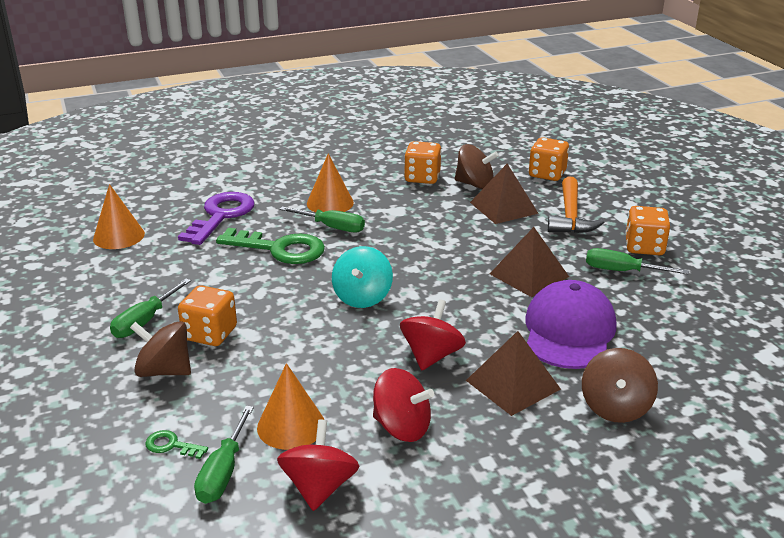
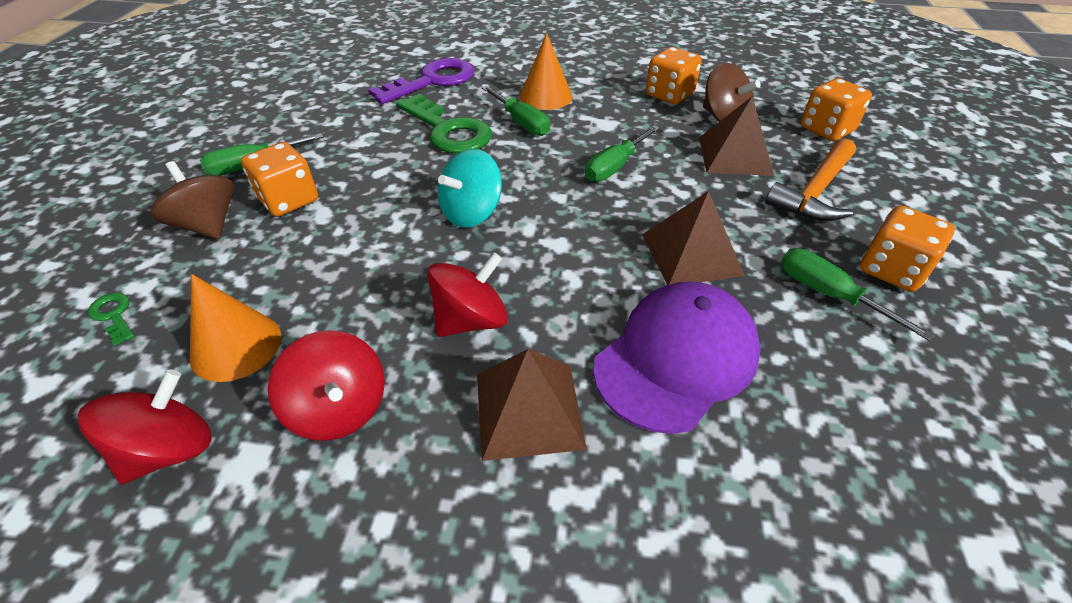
camera: 30 degrees right, 15 degrees up
(119, 236) = (329, 76): orange cone -> none
(223, 472) = (115, 374): green screwdriver -> green screwdriver (615, 166)
(615, 407) = (639, 525): brown spinning top -> none

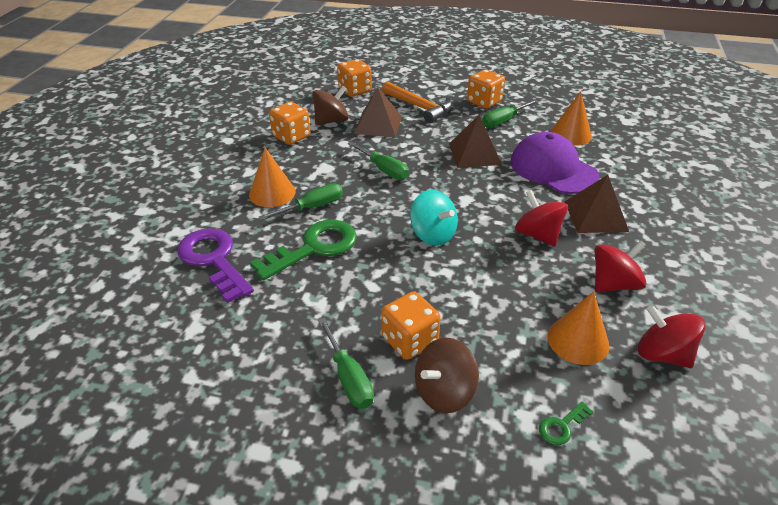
camera: 85 degrees left, 5 degrees down
(833, 404) = (571, 134): none -> orange cone

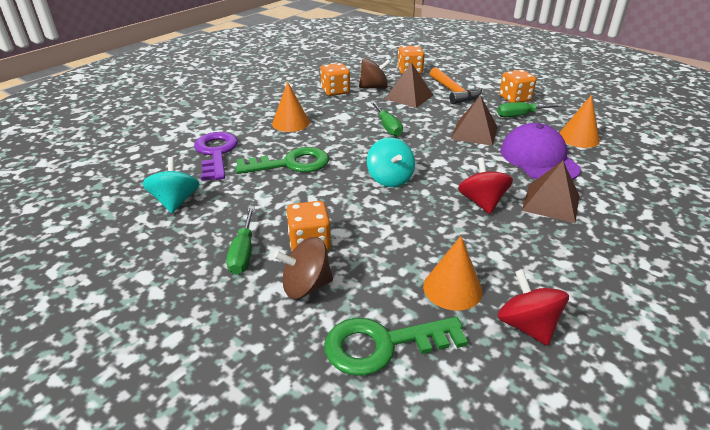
camera: 25 degrees right, 5 degrees down
(217, 341) = (175, 202): none -> turquoise spinning top
(312, 207) = (311, 138): green screwdriver -> none
(561, 426) = (382, 345): green key -> green key, size x2.32
(613, 284) = (524, 257): red spinning top -> none

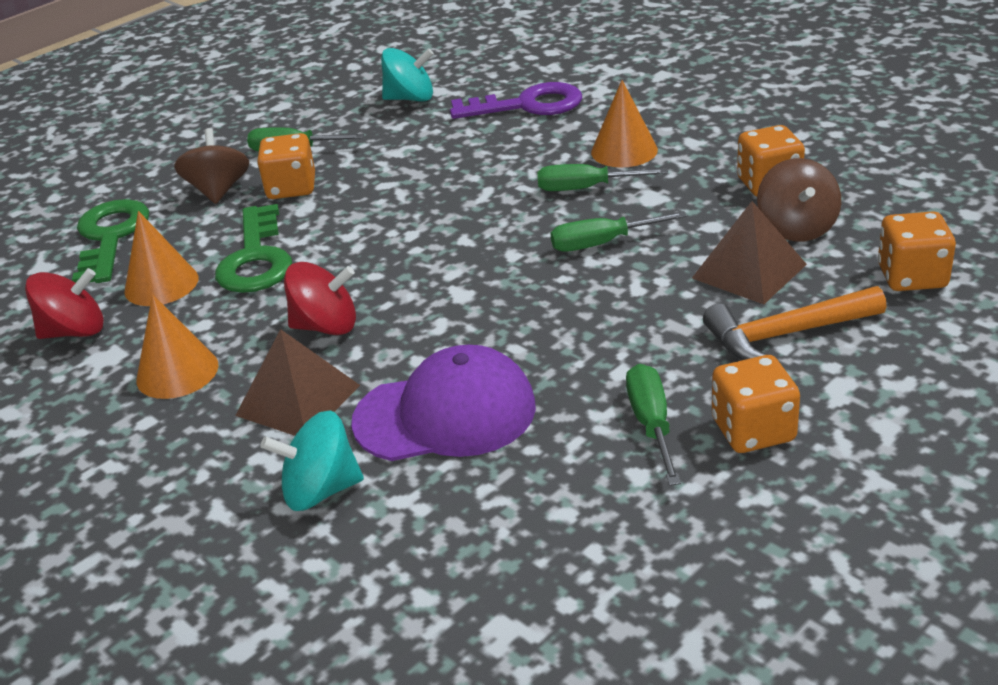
camera: 100 degrees right, 0 degrees up
(291, 164) = (485, 162): green key -> green key (256, 259)
(331, 132) = (586, 188): none -> green screwdriver
(390, 179) = (420, 244): turquoise spinning top -> turquoise spinning top (320, 490)
(474, 133) = (568, 344): brown pyramid -> none
(578, 138) = (527, 497): orange cone -> orange cone (177, 372)

